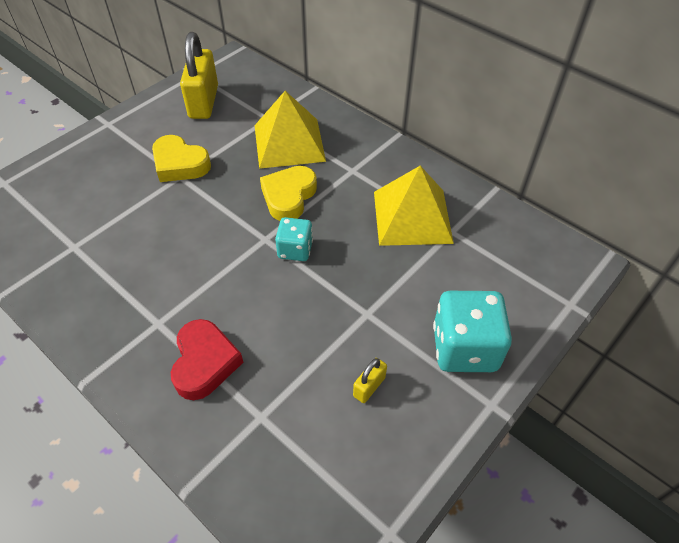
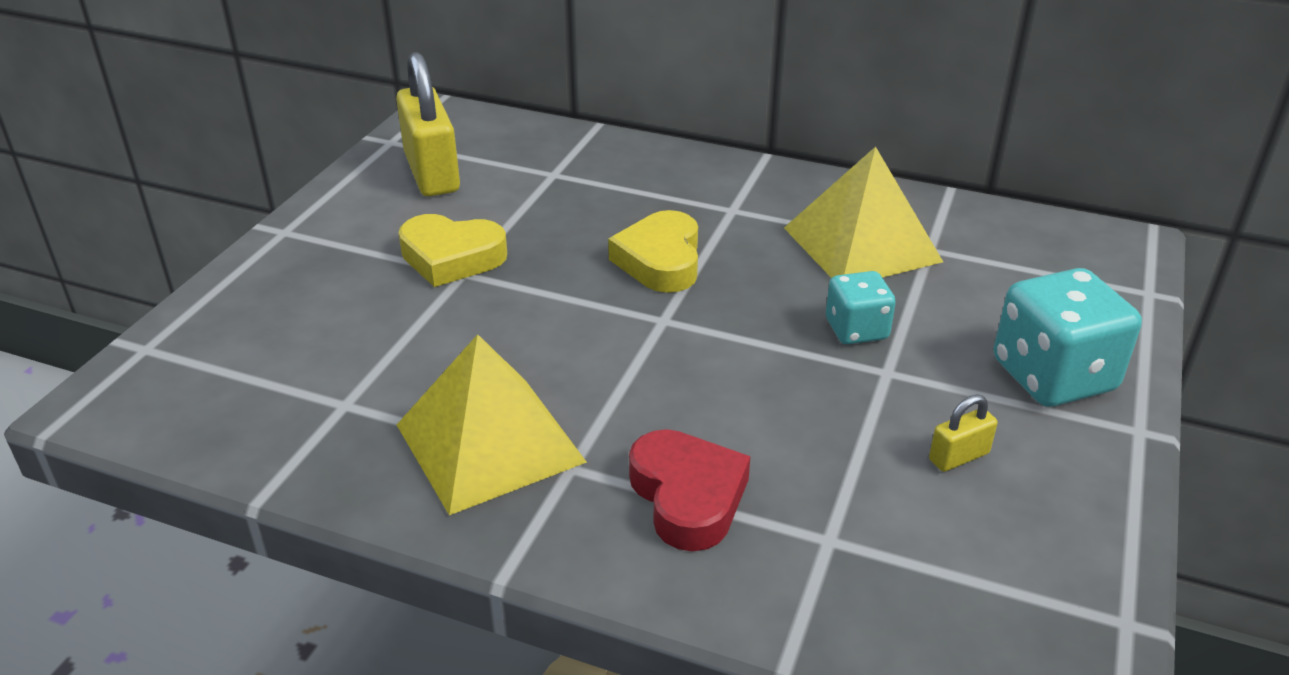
camera: 20 degrees left, 15 degrees down
(289, 142) = (610, 196): yellow pyramid -> yellow pyramid (489, 442)
(295, 250) = (720, 322): turquoise dice -> turquoise dice (856, 329)
(369, 387) = (958, 456): yellow padlock -> yellow padlock turned 45 degrees clockwise

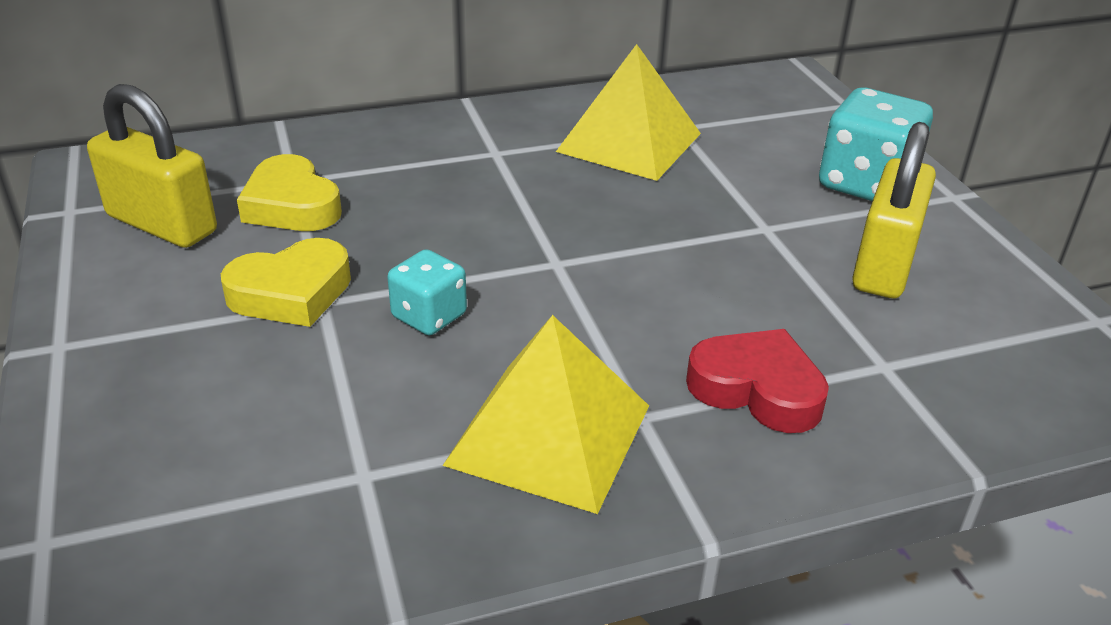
camera: 40 degrees left, 0 degrees up
(660, 260) = (491, 216): yellow heart -> yellow heart (291, 205)
(856, 329) = (707, 207): turquoise dice -> turquoise dice (429, 316)
(958, 456) = (884, 265): yellow padlock -> yellow padlock, size x2.20

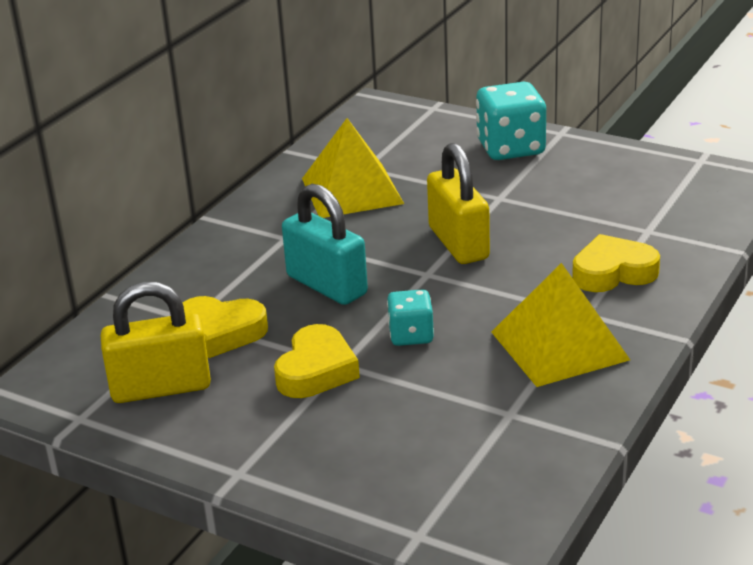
camera: 40 degrees left, 5 degrees down
(448, 217) = (327, 285): none -> turquoise padlock
(757, 389) = (613, 272): red heart -> yellow heart
(884, 265) = (580, 185): yellow padlock -> yellow padlock (458, 243)

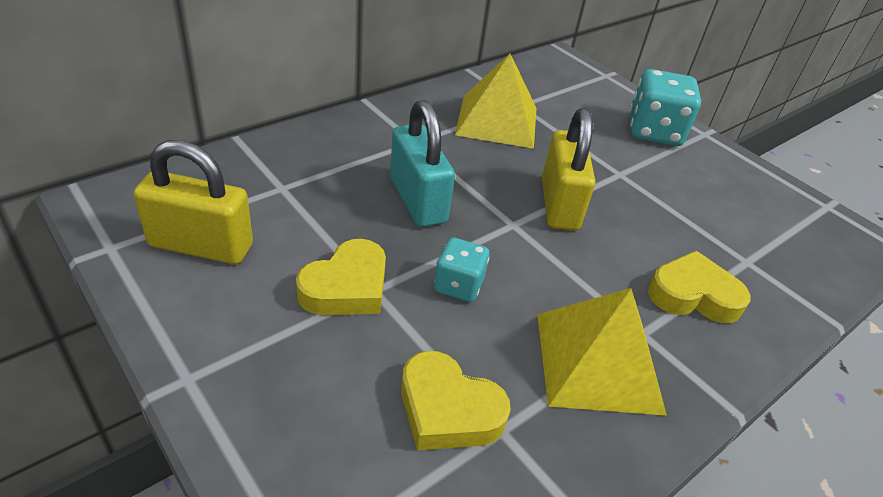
camera: 15 degrees right, 10 degrees up
(221, 332) = (295, 210): yellow heart -> yellow heart (448, 409)

